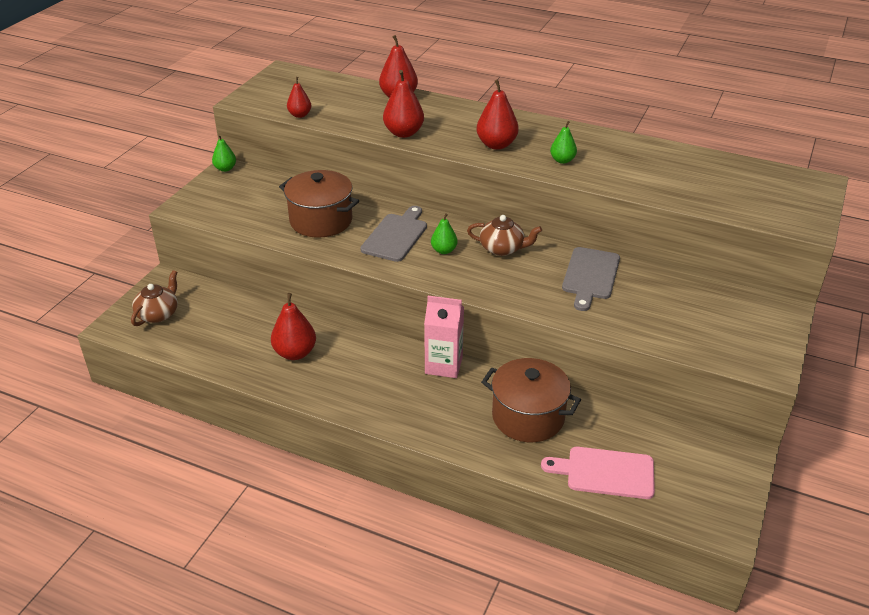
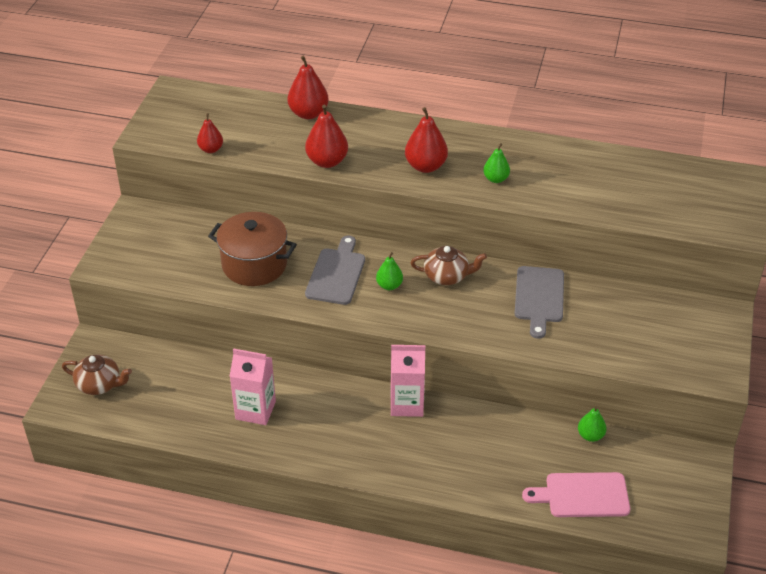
camera: 10 degrees left, 5 degrees up
(158, 314) = (99, 384): brown teapot -> brown teapot turned 90 degrees clockwise
(225, 169) = (132, 210): green pear -> green pear (590, 436)
(295, 353) = (255, 410): red pear -> pink carton
(528, 417) = (500, 448): brown pot -> none

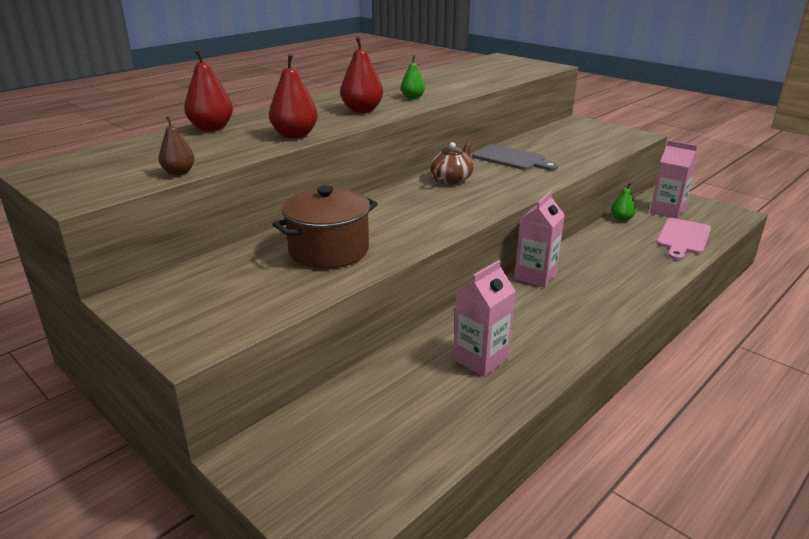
camera: 60 degrees left, 15 degrees down
(99, 384) = (330, 475): brown teapot -> none
(211, 149) = (179, 172): red pear -> brown pear
(336, 274) = (394, 217): grey cutting board -> none
(389, 285) = (437, 201): green pear -> none
(647, 470) = (667, 212): none -> pink carton

